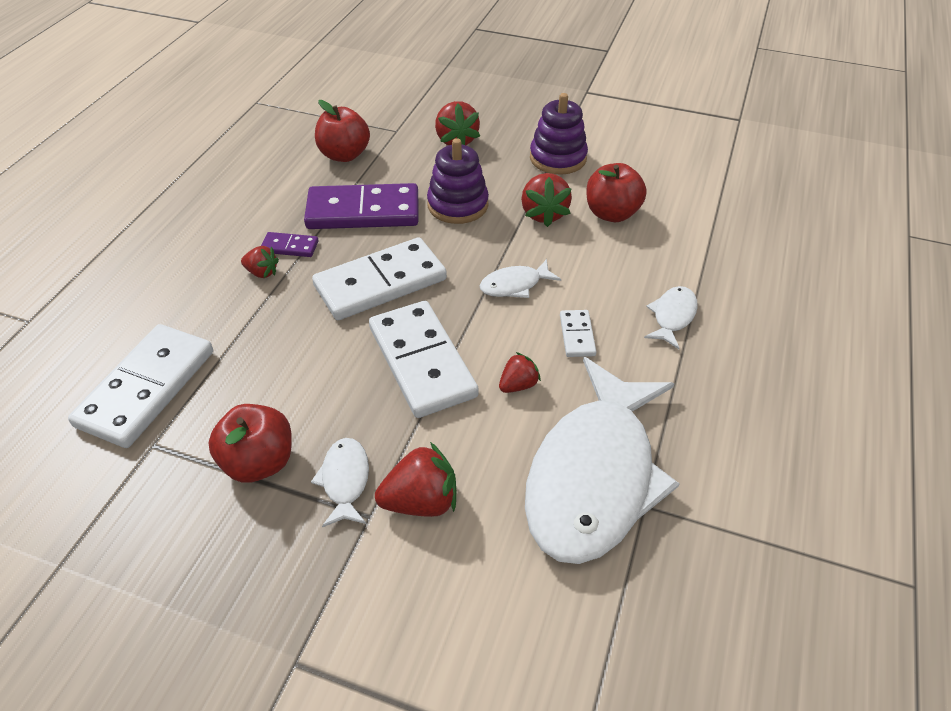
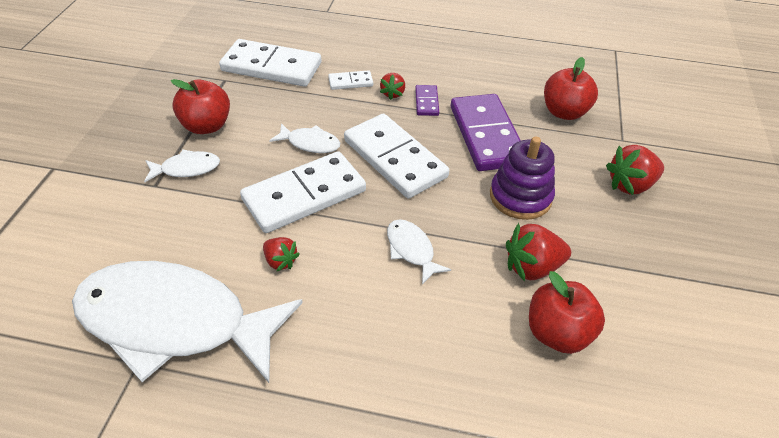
camera: 80 degrees right, 0 degrees up
(421, 501) = (163, 211): red strawberry -> none
(558, 158) = (644, 275): purple stacking toy -> none
(577, 335) = (348, 304): white domino -> white domino (350, 82)
(672, 316) = (389, 395): white fish -> white fish (310, 143)

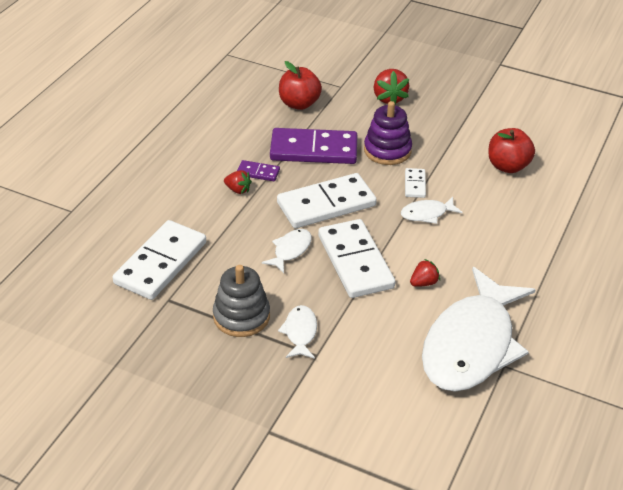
camera: 75 degrees left, 5 degrees down
(206, 126) = (241, 316): red apple -> grey stacking toy
(350, 82) = (209, 213): white domino -> white domino (415, 184)
(532, 267) = (454, 162): red strawberry -> none

